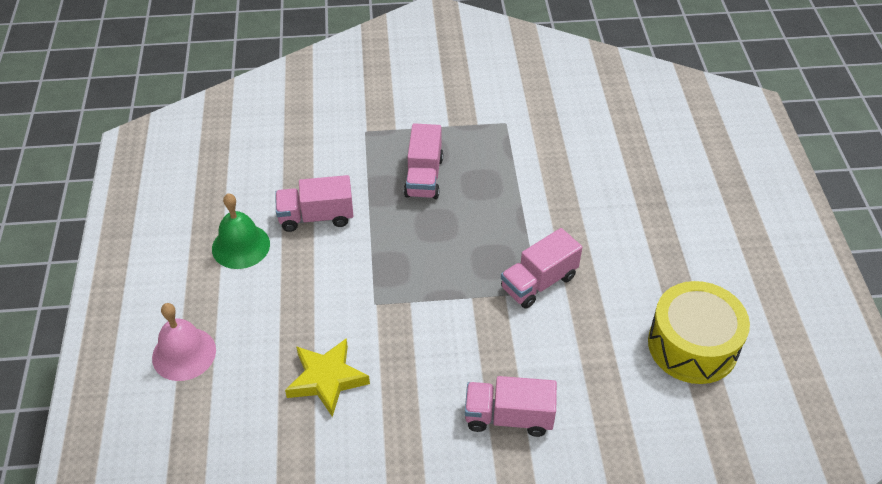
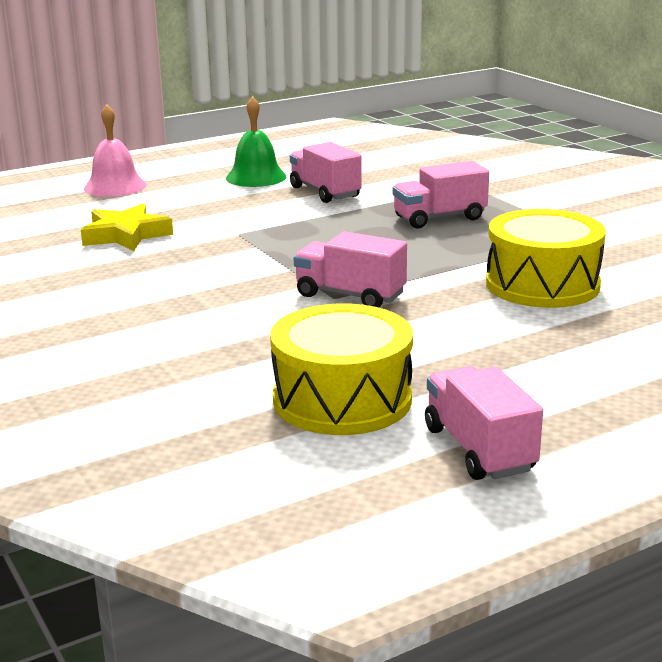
camera: 65 degrees right, 25 degrees down
(508, 417) = (136, 316): pink truck -> pink truck (479, 449)
(575, 182) = (542, 284): none -> yellow drum

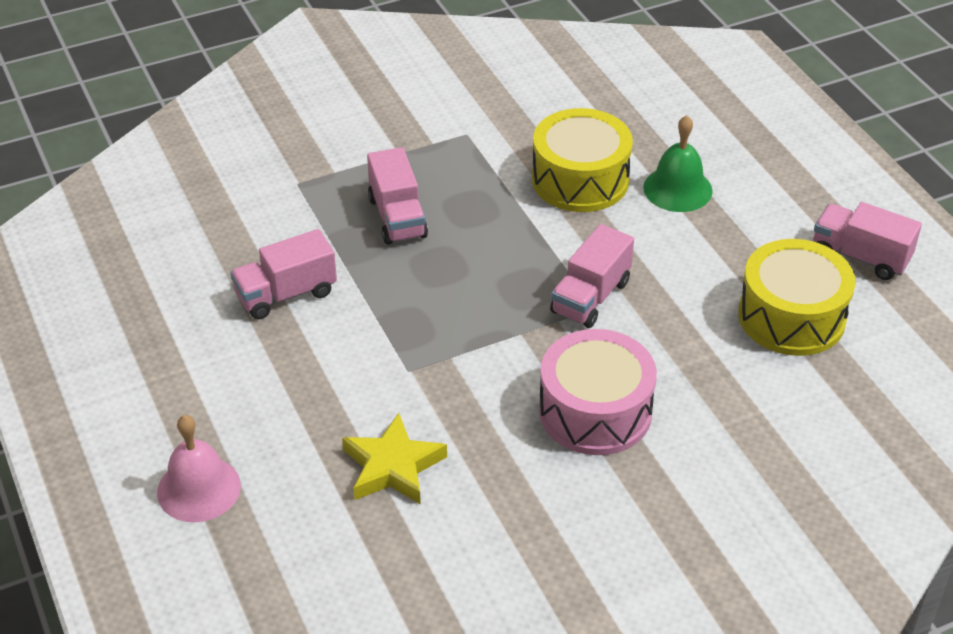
camera: 85 degrees left, 20 degrees up
(184, 302) = (595, 411): none -> pink drum
(256, 177) = (207, 351): green bell -> green bell (677, 189)
(479, 449) = (860, 256): pink truck -> pink truck turned 45 degrees clockwise

